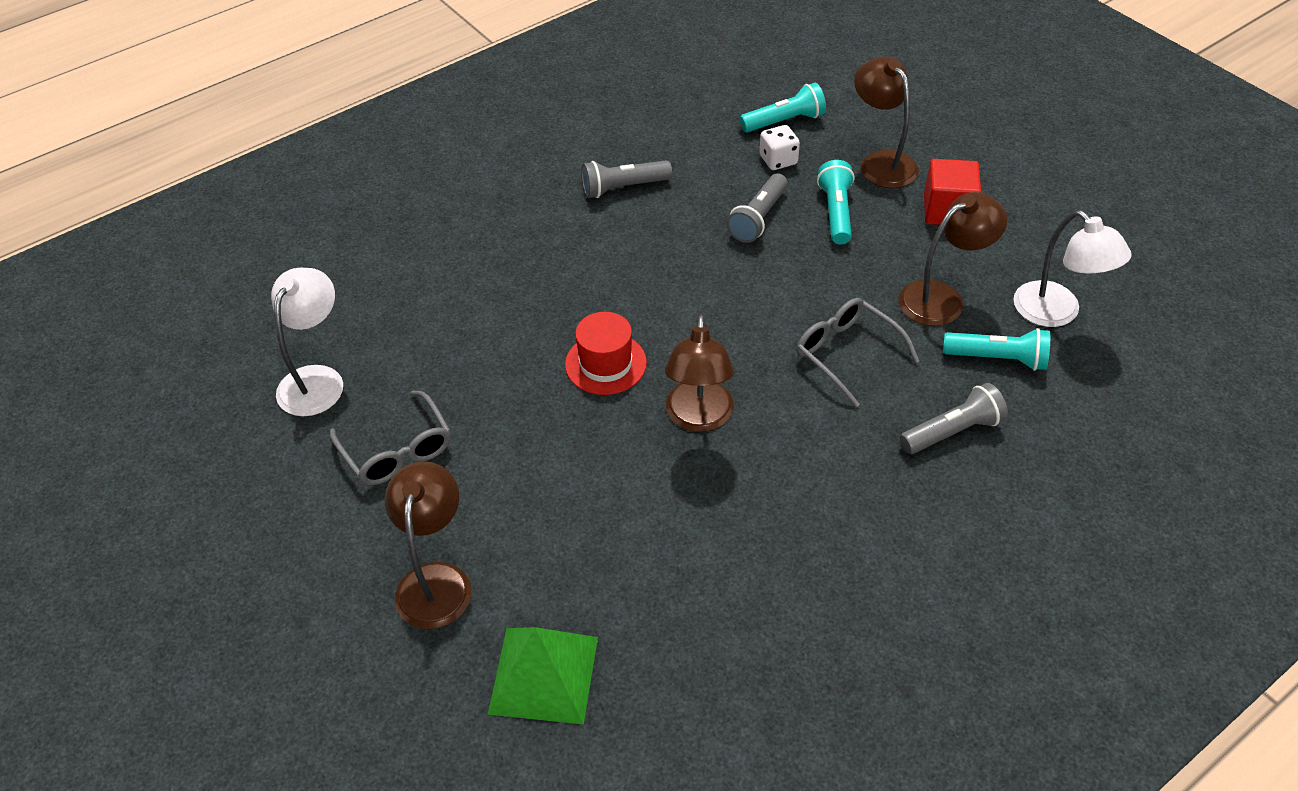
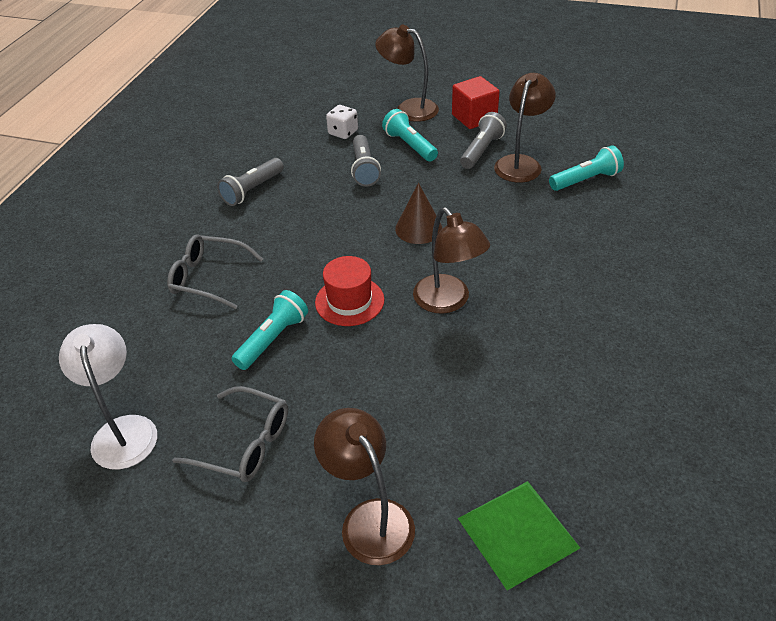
camera: 35 degrees left, 5 degrees down
(748, 320) = (418, 228): none -> brown cone
(784, 121) = (324, 110): turquoise flashlight -> turquoise flashlight (273, 339)
(847, 354) = (500, 218): grey glasses -> grey glasses (208, 278)
(952, 431) = (605, 230): grey flashlight -> grey flashlight (481, 150)
(1056, 313) = (590, 143): white lamp -> none

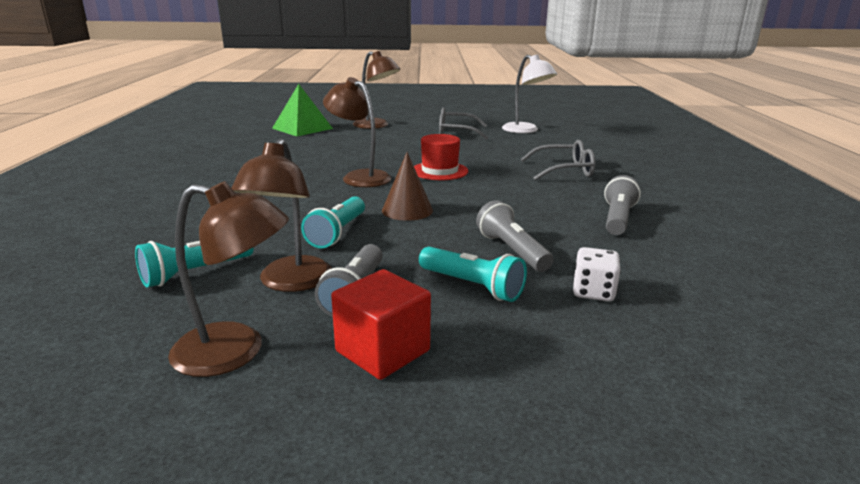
camera: 160 degrees right, 20 degrees down
(273, 339) = (479, 155): turquoise flashlight -> turquoise flashlight (337, 233)
(408, 108) = (522, 352): brown lamp -> brown lamp (235, 352)

